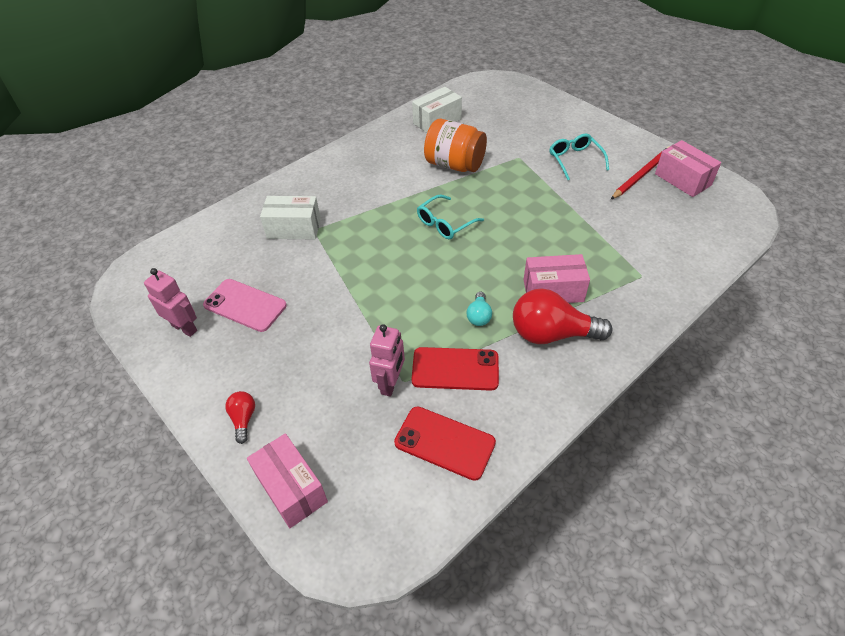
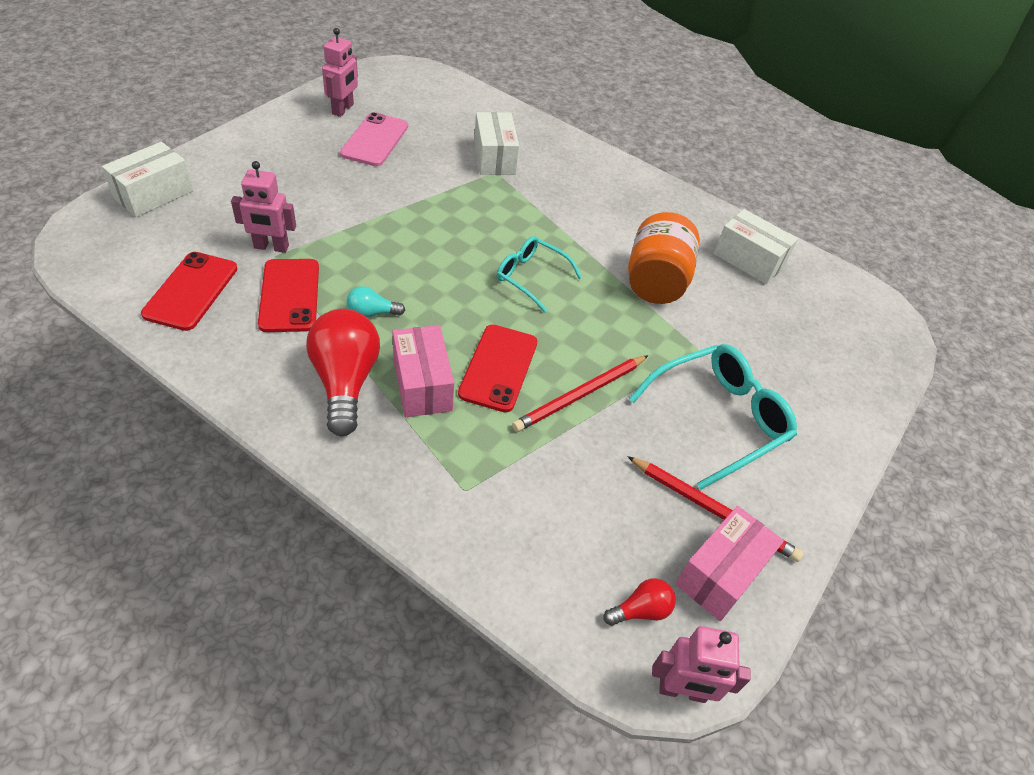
camera: 70 degrees right, 0 degrees up
(243, 419) = (233, 158): red light bulb -> red light bulb (640, 610)
(291, 488) = (153, 194): pink box -> white box
(536, 250) = (498, 368): none -> red phone
(559, 214) = (580, 395): none -> red pencil
(575, 160) = (718, 418): turquoise glasses -> turquoise glasses, size x1.58
(754, 205) = (682, 691): none -> pink robot

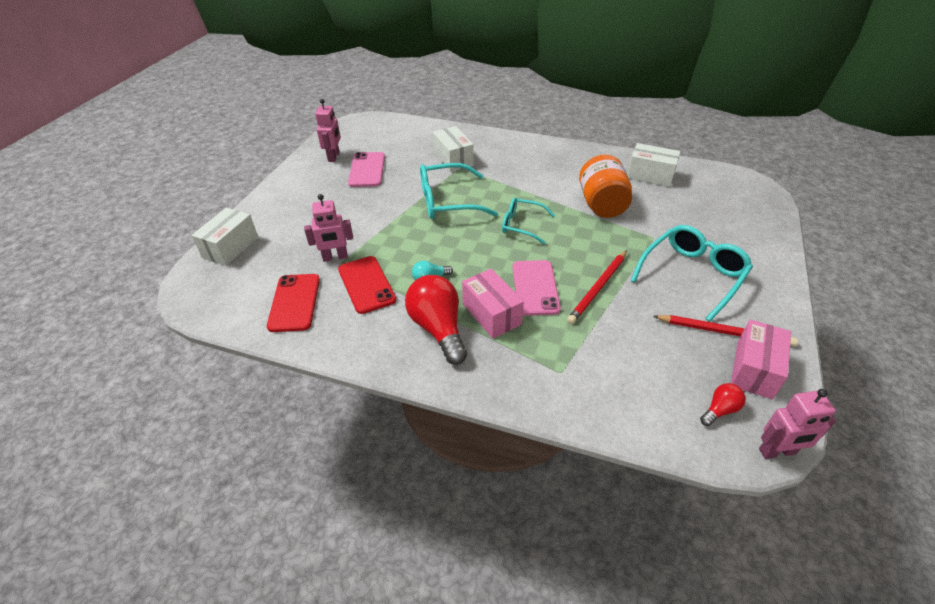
camera: 10 degrees left, 5 degrees down
(453, 214) = (447, 201): none -> turquoise glasses
(498, 368) = (535, 287): red phone -> pink phone

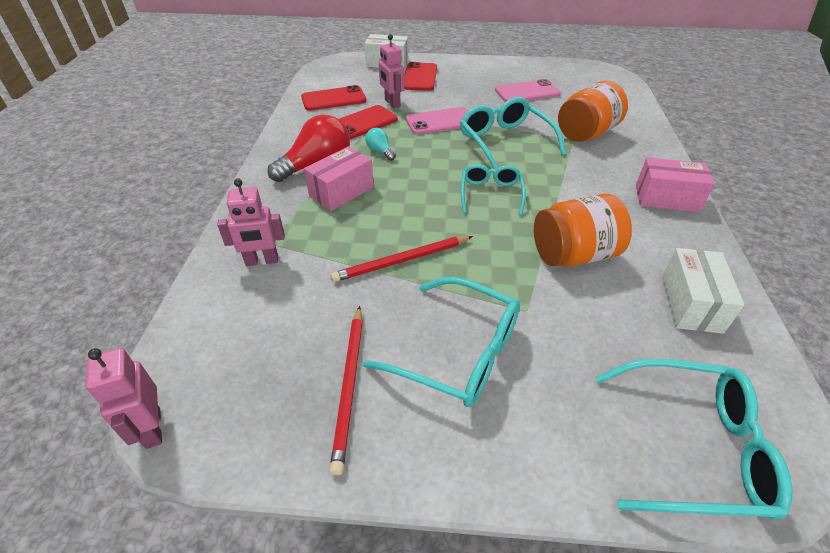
camera: 75 degrees right, 0 degrees up
(287, 228) = (420, 77): none -> red phone
(334, 157) = (536, 73): pink robot -> pink robot (262, 261)
(453, 159) = (586, 133): white box -> orange jar
(535, 287) = (387, 214): pink phone -> pink phone (440, 122)
(598, 288) = (401, 261): red pencil -> red pencil turned 45 degrees counterclockwise
(720, 410) = (218, 372): red light bulb -> none
(750, 207) = (693, 447): none -> turquoise glasses
(754, 370) = (283, 415): pink box -> pink box (666, 198)

